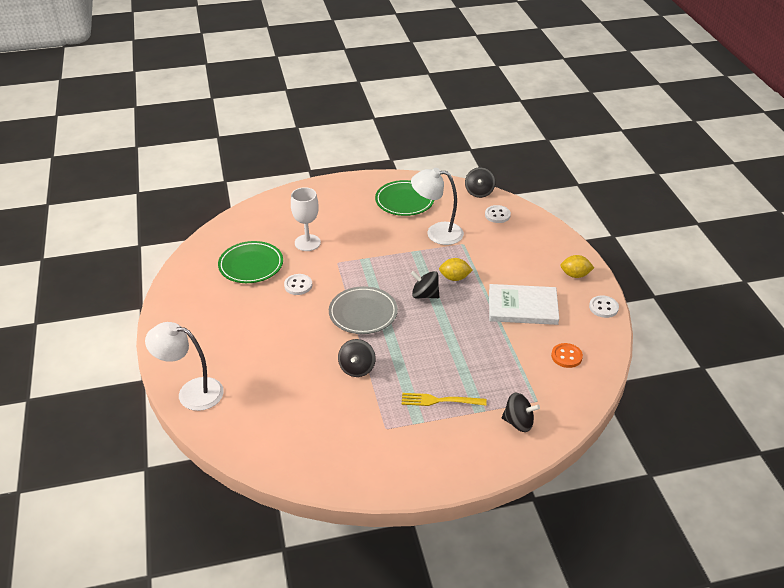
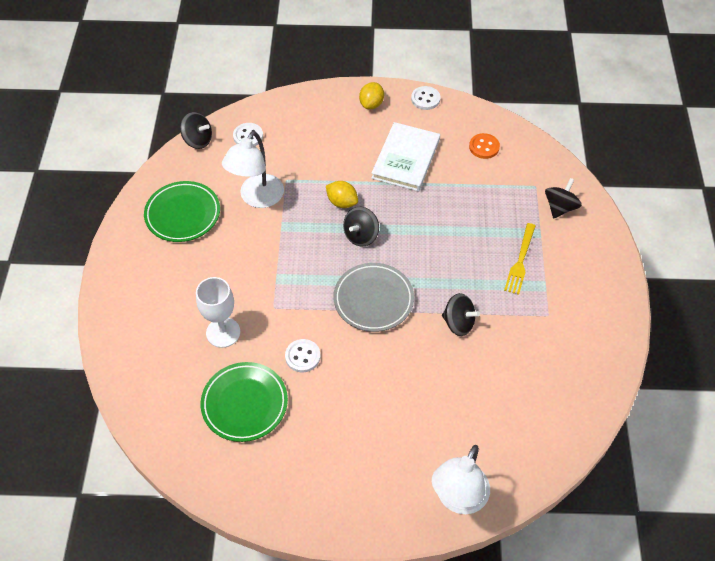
camera: 75 degrees left, 15 degrees up
(454, 278) = (342, 202): yellow lemon -> yellow lemon turned 75 degrees counterclockwise

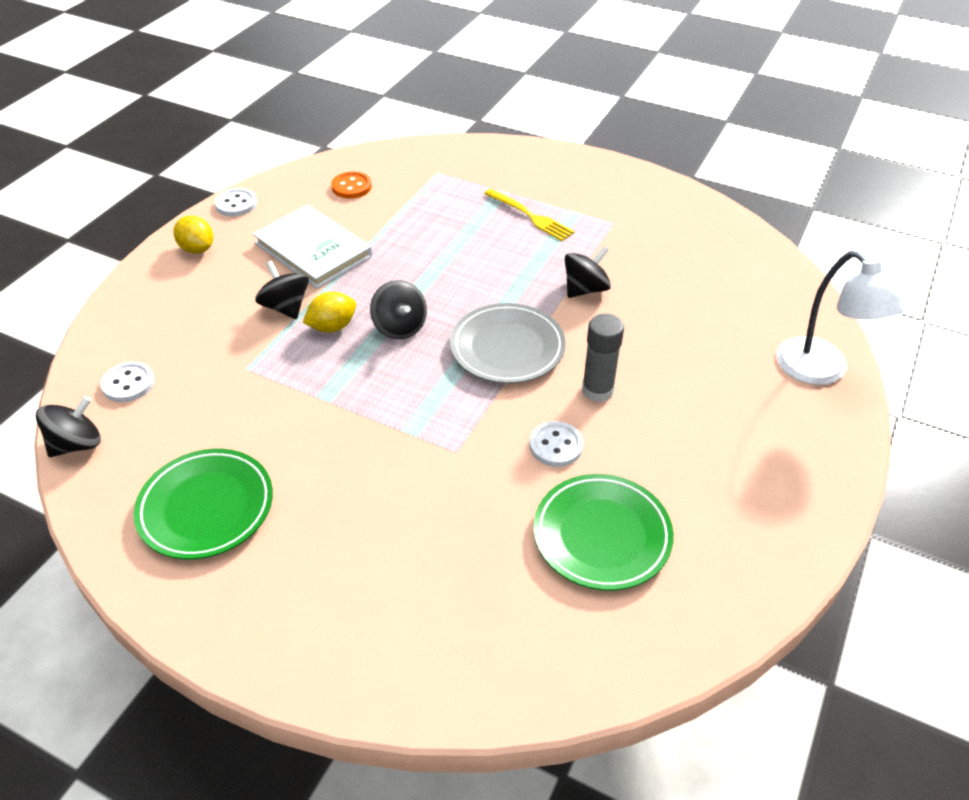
camera: 65 degrees left, 10 degrees down
(223, 332) = (464, 523): white goblet -> none
(257, 198) = (252, 409): white lamp -> none
(362, 363) = (597, 390): none -> grey glue stick
(560, 207) = (479, 166): black spinning top -> black spinning top (286, 307)

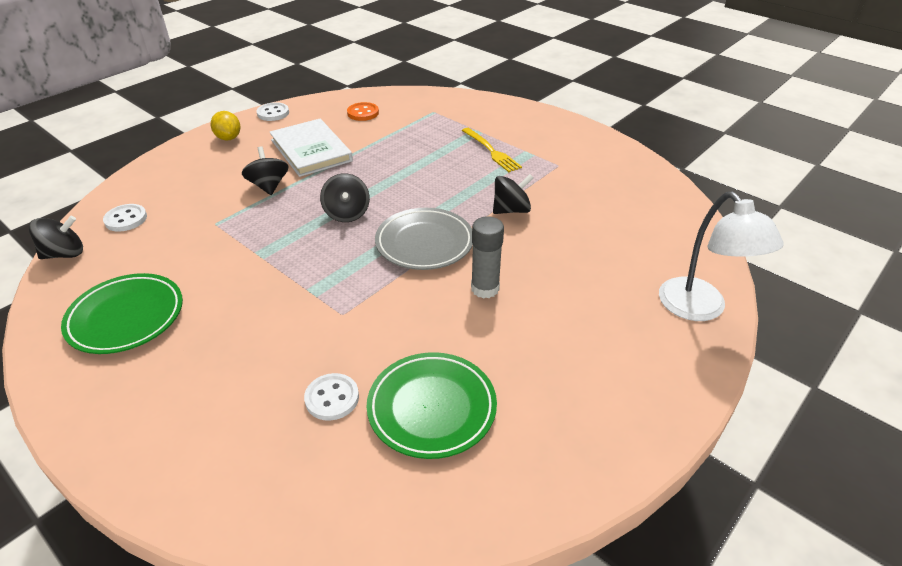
camera: 15 degrees right, 5 degrees down
(332, 327) = (295, 205): yellow lemon -> none
(556, 445) = (427, 325): white button -> white button (332, 398)

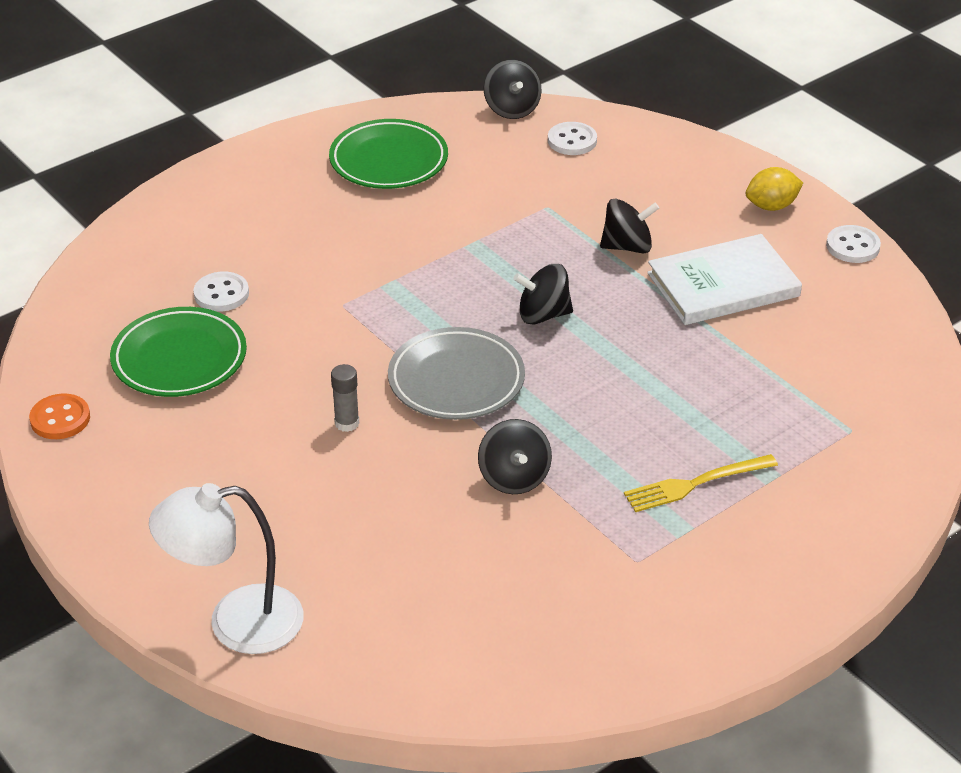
camera: 100 degrees right, 0 degrees up
(363, 113) = (849, 344): orange button -> orange button (60, 419)
(485, 288) = (347, 423): grey glue stick -> grey glue stick, size x0.66

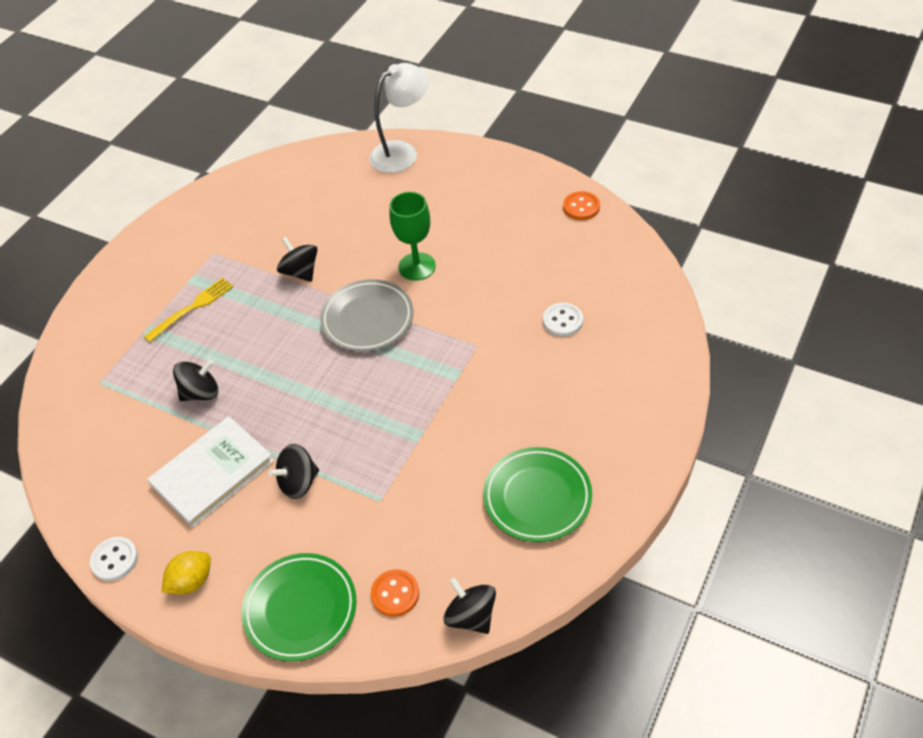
camera: 160 degrees right, 10 degrees up
(179, 359) = (548, 267): green plate -> green plate (300, 609)
(347, 423) = (417, 266): grey glue stick -> green goblet
(543, 315) = (335, 392): black spinning top -> black spinning top (201, 393)
(572, 141) = (395, 594): white button -> orange button

